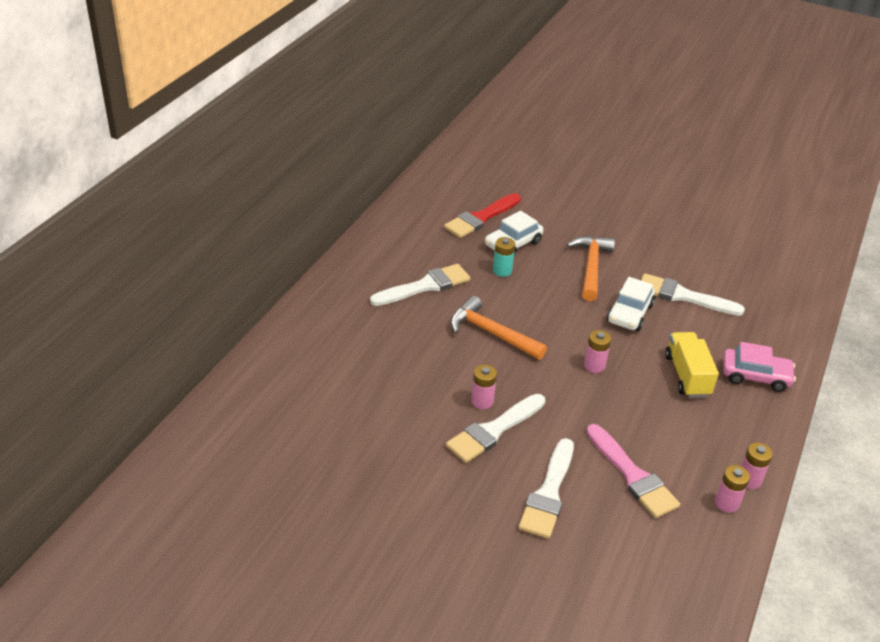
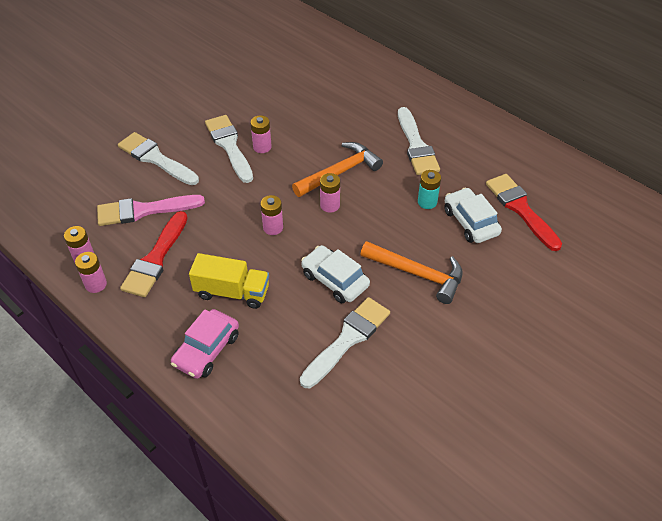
camera: 110 degrees right, 10 degrees up
(542, 332) = (330, 205): none -> pink battery
(688, 443) = (155, 259): none -> red brush

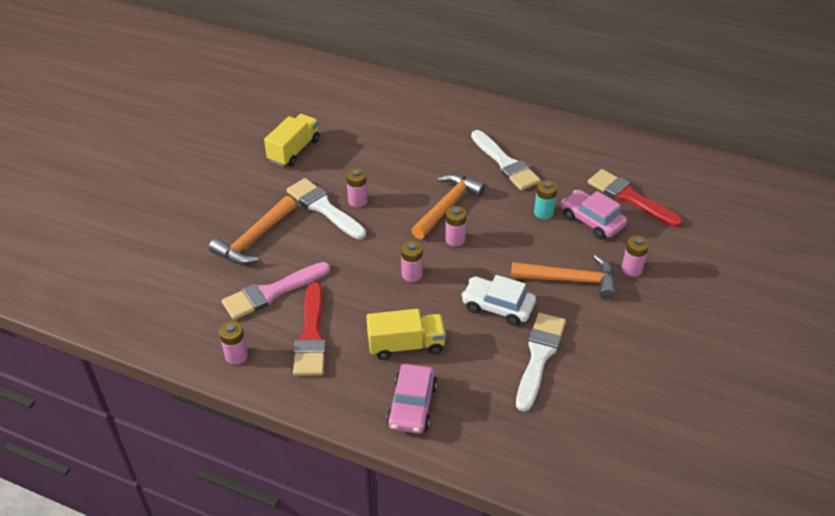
camera: 20 degrees left, 5 degrees down
(96, 284) = (263, 377): pink battery -> pink battery (631, 269)
(155, 158) = (254, 239): white brush -> orange hammer
(232, 88) = (294, 150): none -> yellow truck
(470, 222) = (592, 221): white car -> pink car

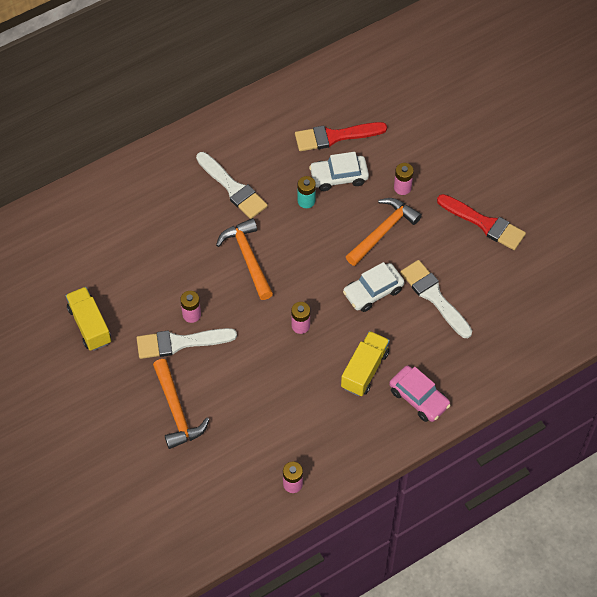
camera: 55 degrees left, 15 degrees up
(271, 292) = (246, 428): pink brush -> none
(311, 335) = (310, 425): red brush -> red brush (484, 224)
(455, 239) = (287, 275): pink battery -> none
(505, 163) = (233, 188): white brush -> white brush turned 45 degrees clockwise
(592, 221) = (339, 177): pink car -> white car

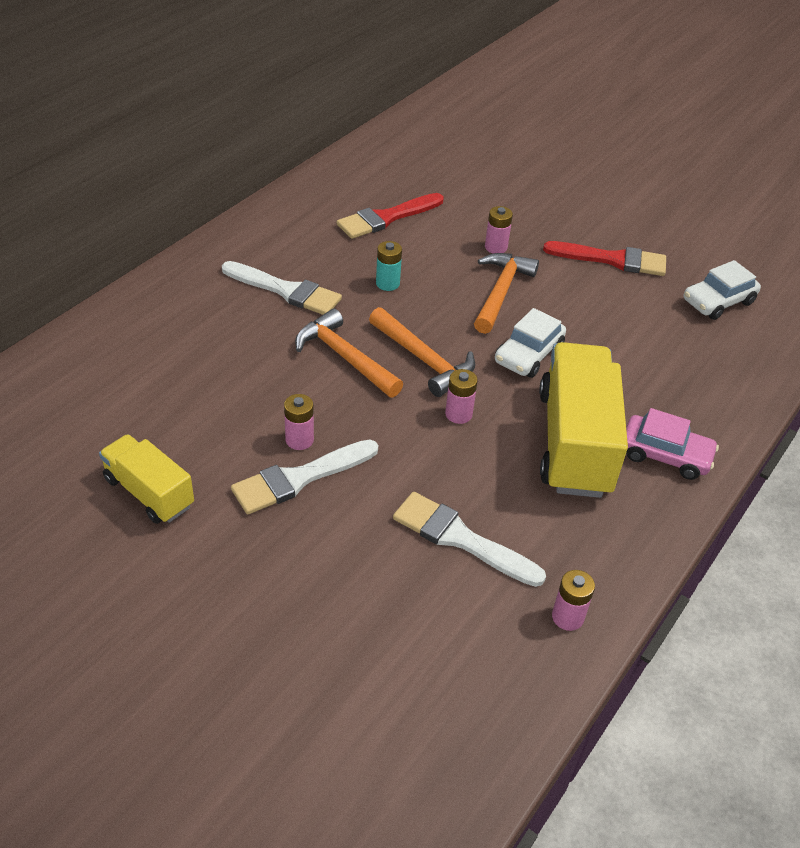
camera: 25 degrees left, 15 degrees down
(176, 411) = (337, 569): orange hammer -> orange hammer (423, 359)
(339, 177) = (414, 253): white car -> white car (718, 301)
(365, 370) = (574, 442): yellow truck -> yellow truck, size x1.75
(434, 296) = (606, 341): white brush -> white brush (460, 538)

